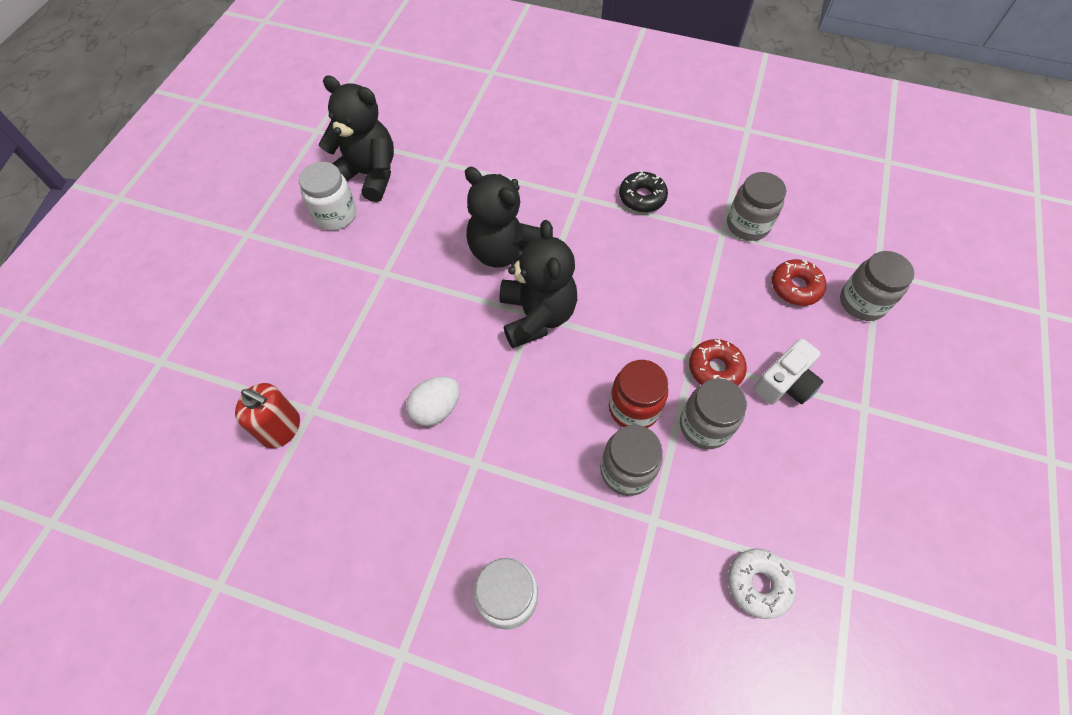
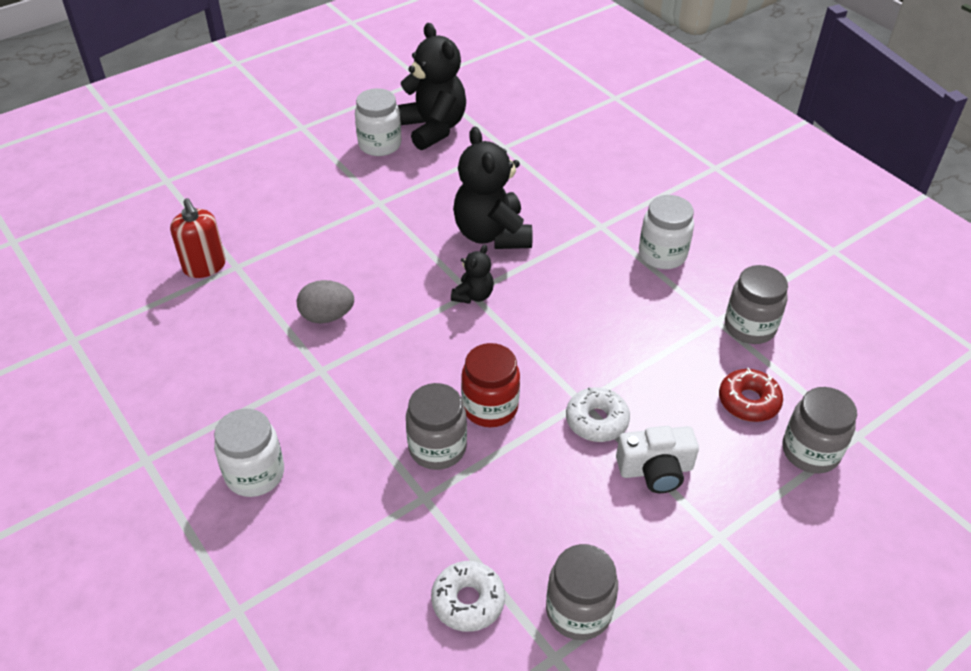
camera: 35 degrees right, 15 degrees down
(436, 409) = (327, 316): white egg -> grey egg
(537, 316) = (473, 295): black teddy bear -> black teddy bear, size x0.50
(642, 197) = (662, 255): black donut -> white jar
(704, 426) = (541, 457): grey jar -> grey jar (578, 611)
(715, 369) = (596, 421): red donut -> white donut

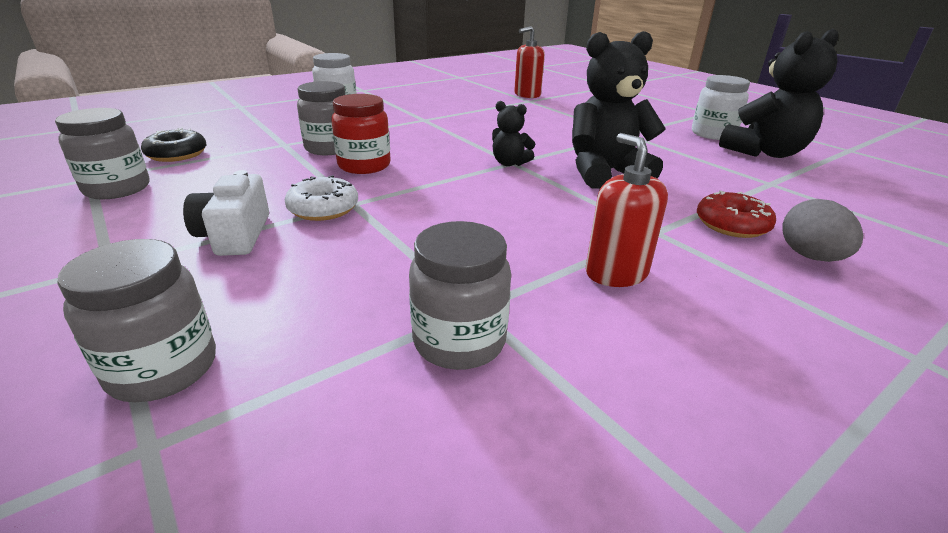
camera: 90 degrees right, 15 degrees down
(327, 316) = (479, 120): grey egg -> grey egg (810, 256)
(468, 601) = (177, 154): white donut -> black donut
(662, 255) = (616, 273): white jar -> red soap dispenser
(748, 401) = (300, 317): red donut -> red donut (731, 225)

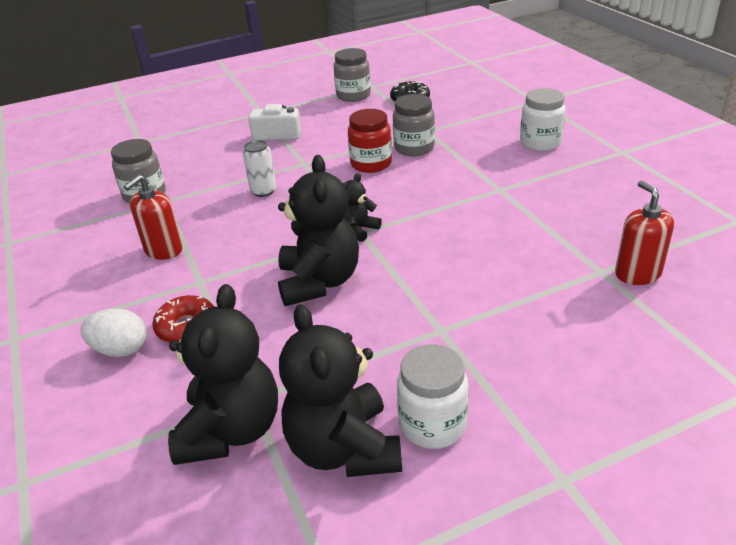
camera: 105 degrees right, 5 degrees up
(163, 369) = (177, 137): grey jar -> none
(323, 208) = (300, 154): white donut -> none
(434, 221) = (263, 191): none -> white can
(616, 273) = (163, 250): red soap dispenser -> red soap dispenser turned 135 degrees clockwise
(807, 186) = (231, 430): none -> black teddy bear
(810, 256) = (121, 350): grey egg -> white egg

